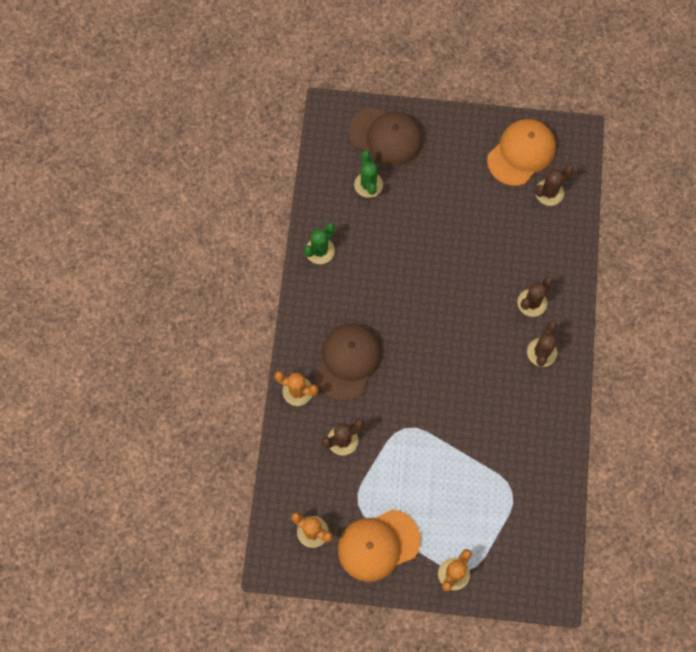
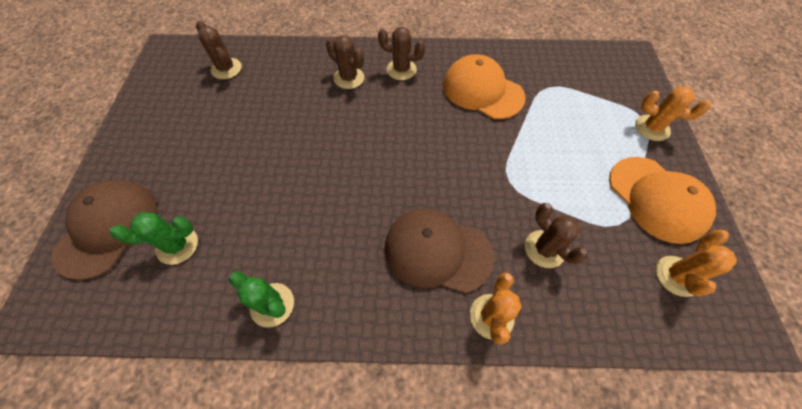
camera: 95 degrees left, 10 degrees down
(521, 153) = (174, 91): orange cap -> orange cap (482, 91)

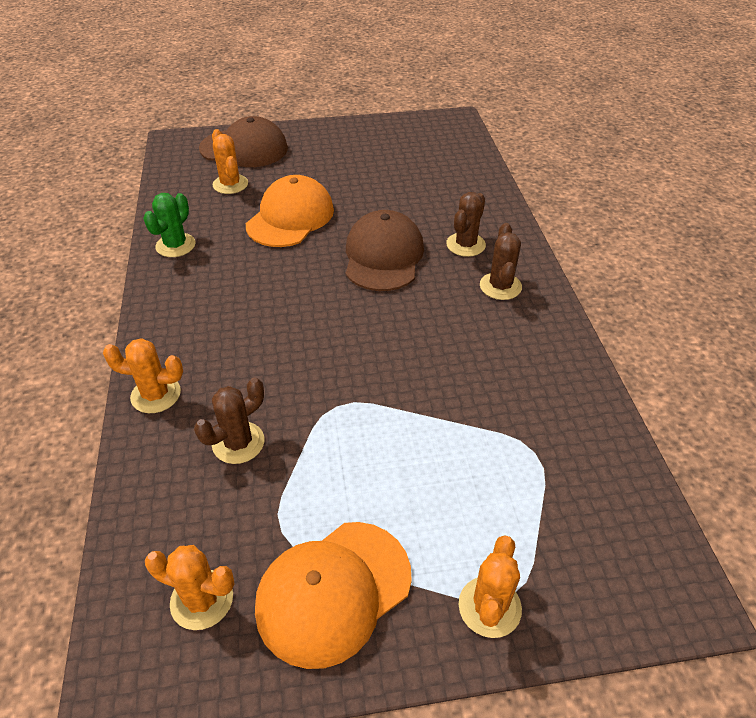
camera: 80 degrees right, 15 degrees down
(177, 245) = (230, 184): green cactus -> orange cactus
(226, 69) = (443, 160): brown cactus -> none
(437, 251) = (231, 346): brown cap -> brown cap (383, 256)
(482, 91) = (493, 371): orange cap -> orange cap (290, 217)

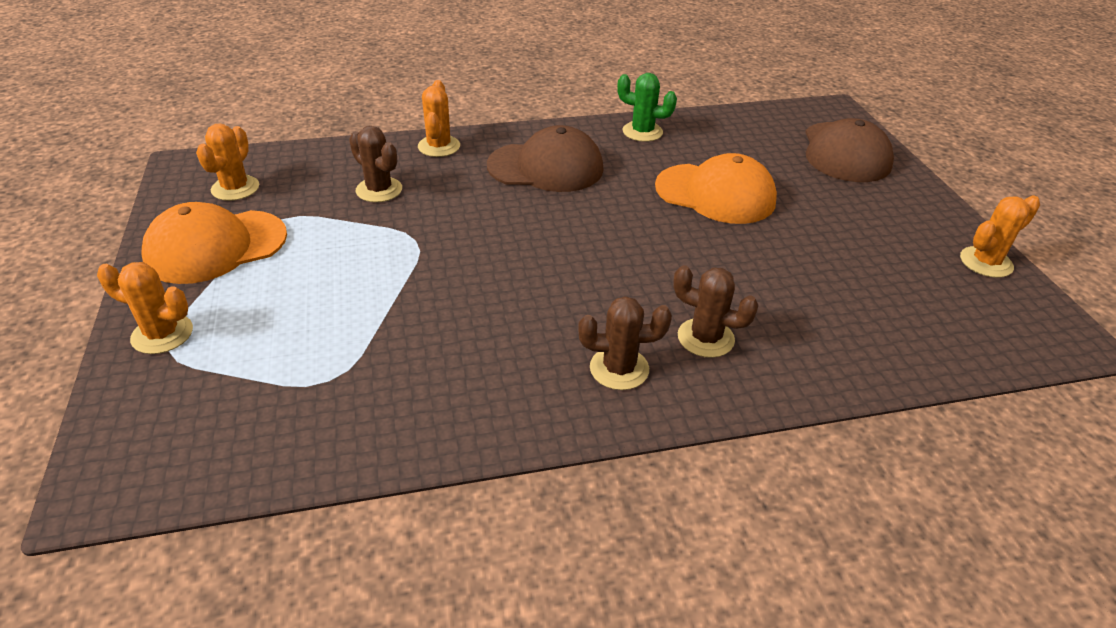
camera: 85 degrees right, 5 degrees down
(230, 184) = (764, 151): orange cactus -> orange cactus (986, 262)
(333, 591) = (216, 246): orange cap -> orange cap turned 75 degrees counterclockwise
(383, 256) = (660, 264): brown cap -> brown cap (546, 167)

